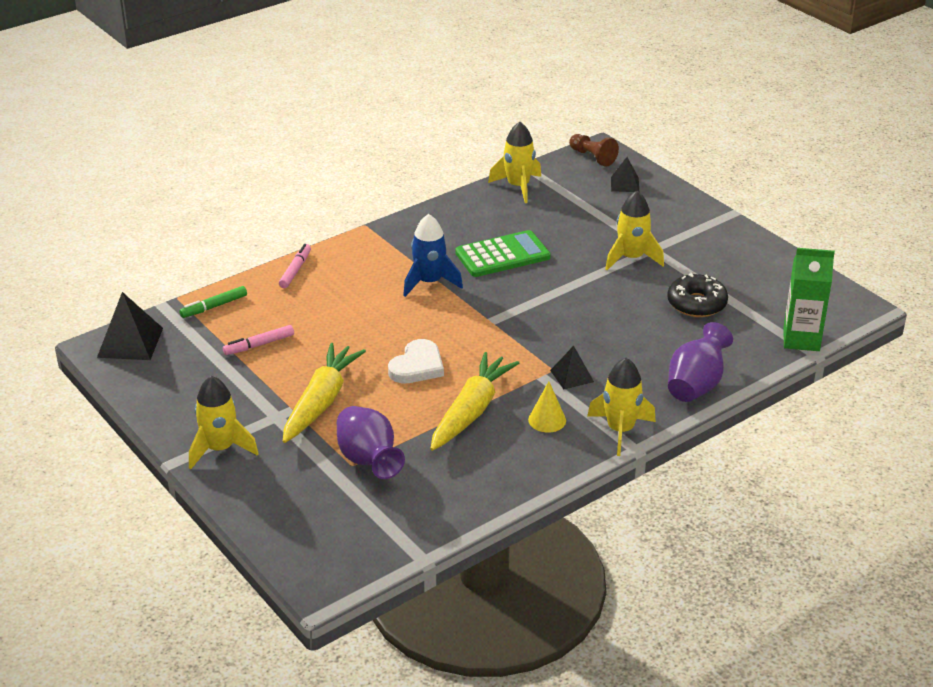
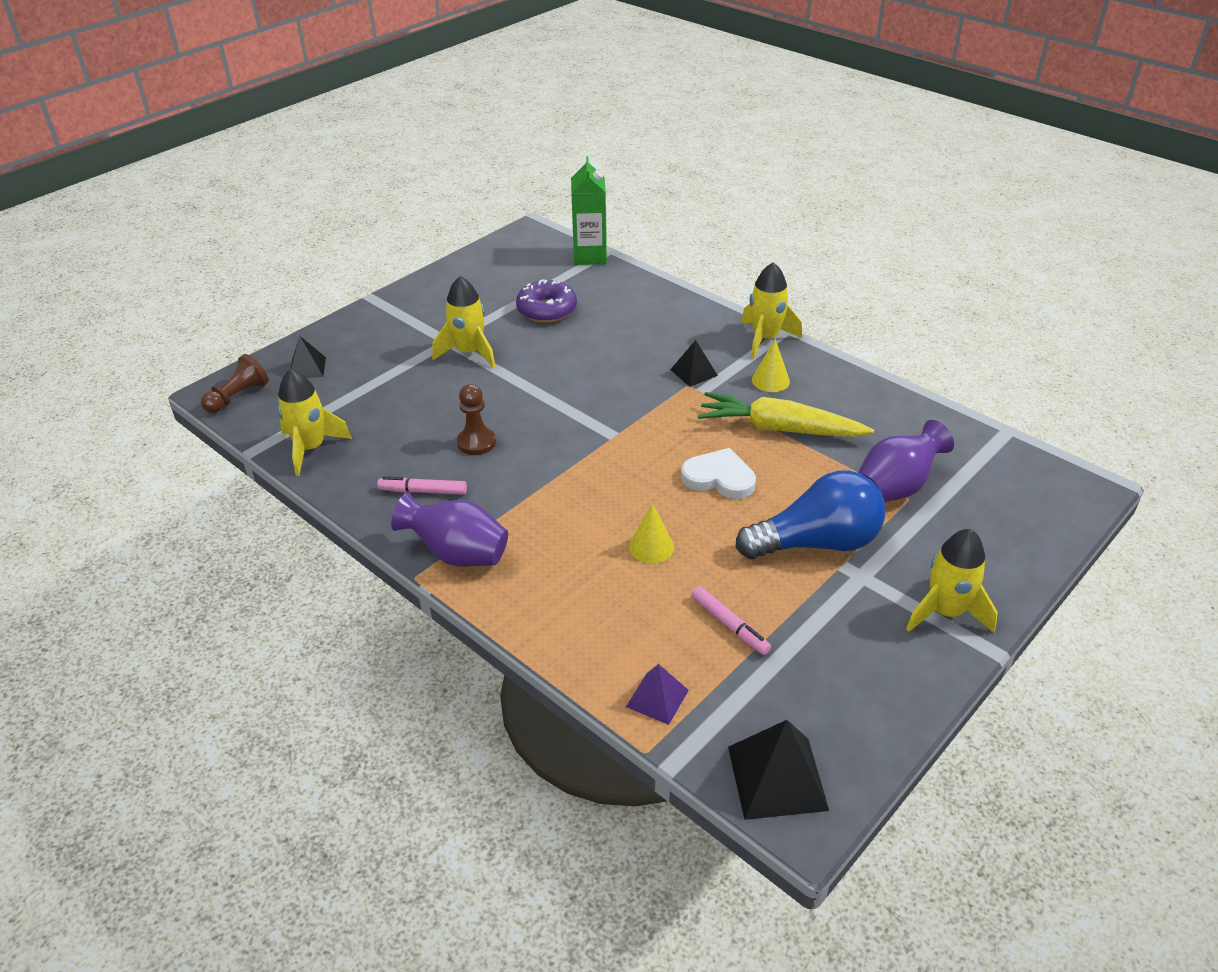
camera: 100 degrees left, 5 degrees up
(214, 306) = (657, 698): green marker -> purple pyramid
(295, 270) = (544, 627): pink marker -> pink marker (423, 491)
(321, 401) = (817, 543): yellow carrot -> blue light bulb
(351, 322) = (651, 547): none -> yellow cone
(429, 282) = (548, 493): blue rocket -> none
(502, 255) = (476, 442): green calculator -> brown pawn
(696, 304) = (547, 310): black donut -> purple donut
(696, 385) = (679, 304): purple vase -> purple vase (457, 554)

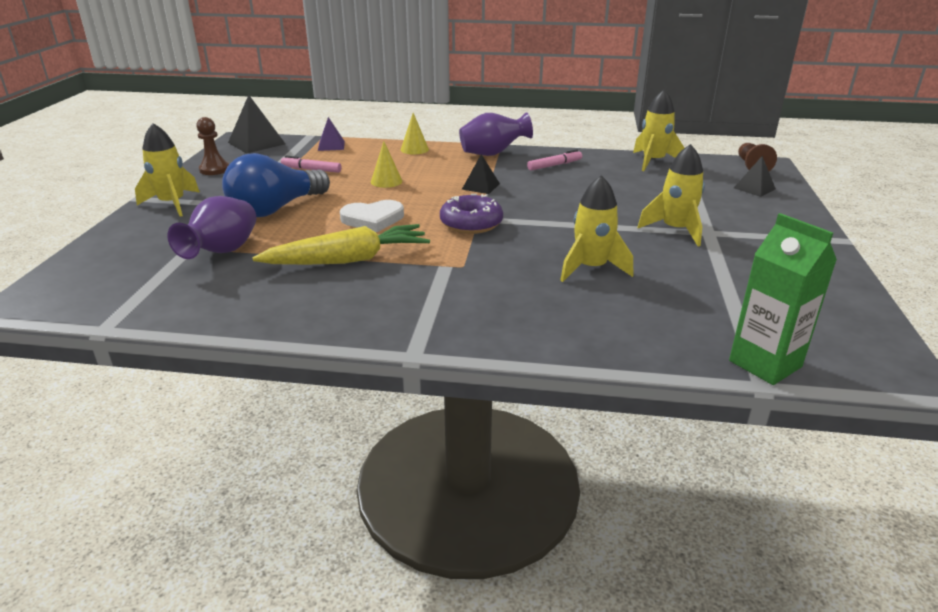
camera: 145 degrees right, 10 degrees down
(476, 442) = (565, 189): brown pawn -> brown pawn (214, 169)
(547, 310) = (685, 283): purple donut -> purple donut (471, 223)
(693, 372) = (469, 277): black pyramid -> black pyramid (481, 186)
(765, 339) = (429, 335): yellow rocket -> yellow rocket (591, 268)
(770, 380) = (387, 294): yellow cone -> yellow cone (414, 149)

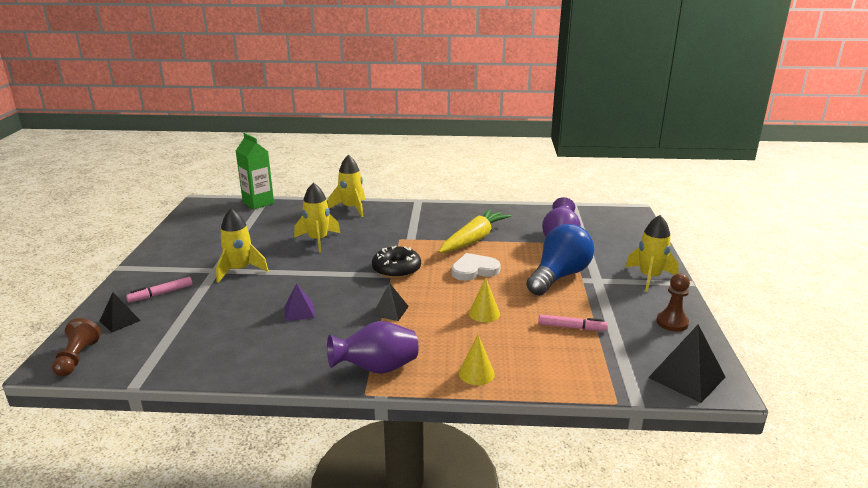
camera: 175 degrees right, 5 degrees down
(331, 146) = (586, 376): purple pyramid -> purple pyramid (299, 311)
(348, 260) = (474, 239): yellow carrot -> yellow carrot turned 150 degrees clockwise
(471, 223) = (396, 269): purple donut -> black donut
(554, 165) = (307, 348): pink marker -> pink marker (161, 294)
(653, 161) = (186, 362): yellow rocket -> yellow rocket (351, 208)

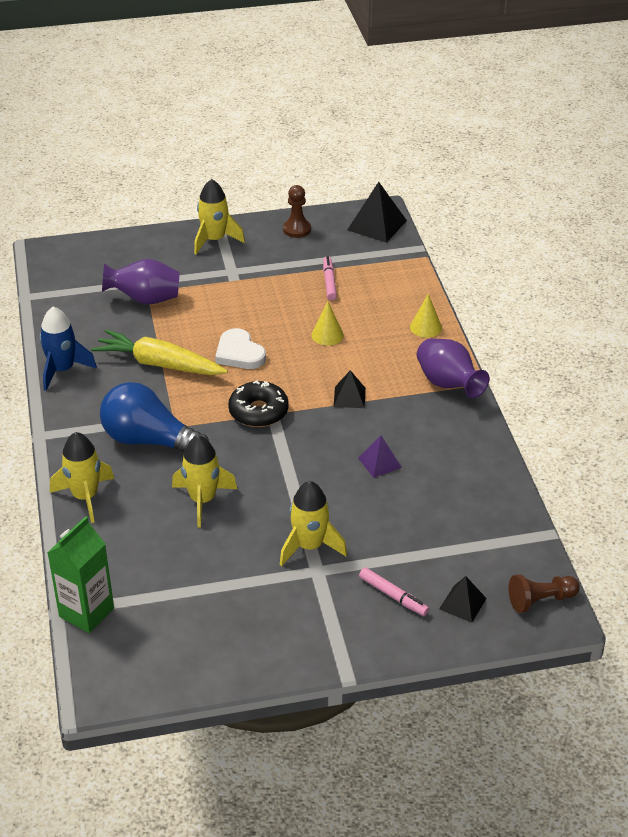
camera: 105 degrees left, 15 degrees up
(481, 209) = (62, 370): none -> blue rocket
(559, 276) = (232, 295): blue light bulb -> blue light bulb (149, 440)

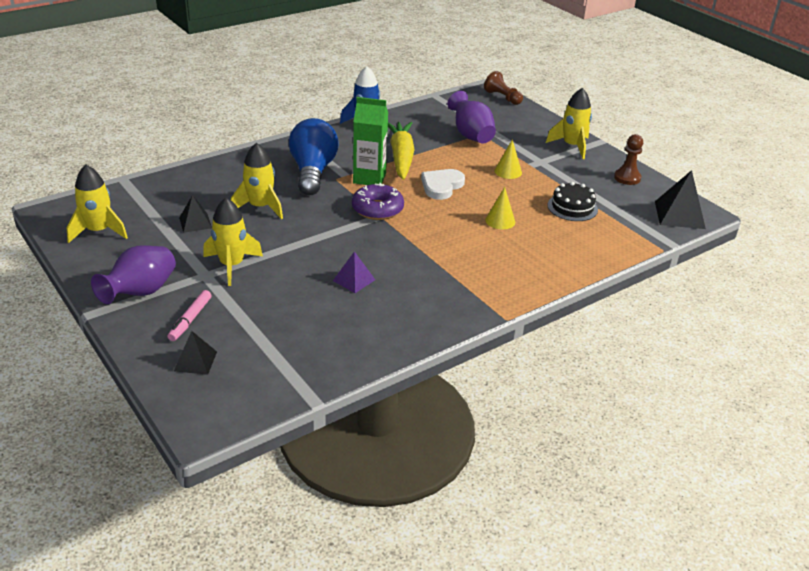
camera: 65 degrees right, 5 degrees down
(85, 497) = (239, 162): yellow rocket -> yellow rocket (98, 231)
(86, 612) = (124, 188): green carton -> green carton (369, 178)
(258, 411) = (377, 209): black donut -> purple donut
(329, 282) = (572, 207): pink marker -> black cake
(349, 397) = (427, 248): black pyramid -> black pyramid (195, 222)
(426, 327) = (558, 269): yellow cone -> yellow cone (508, 171)
(448, 384) = (487, 297): purple vase -> purple vase (140, 292)
(540, 600) = (217, 410): brown pawn -> brown pawn (502, 97)

